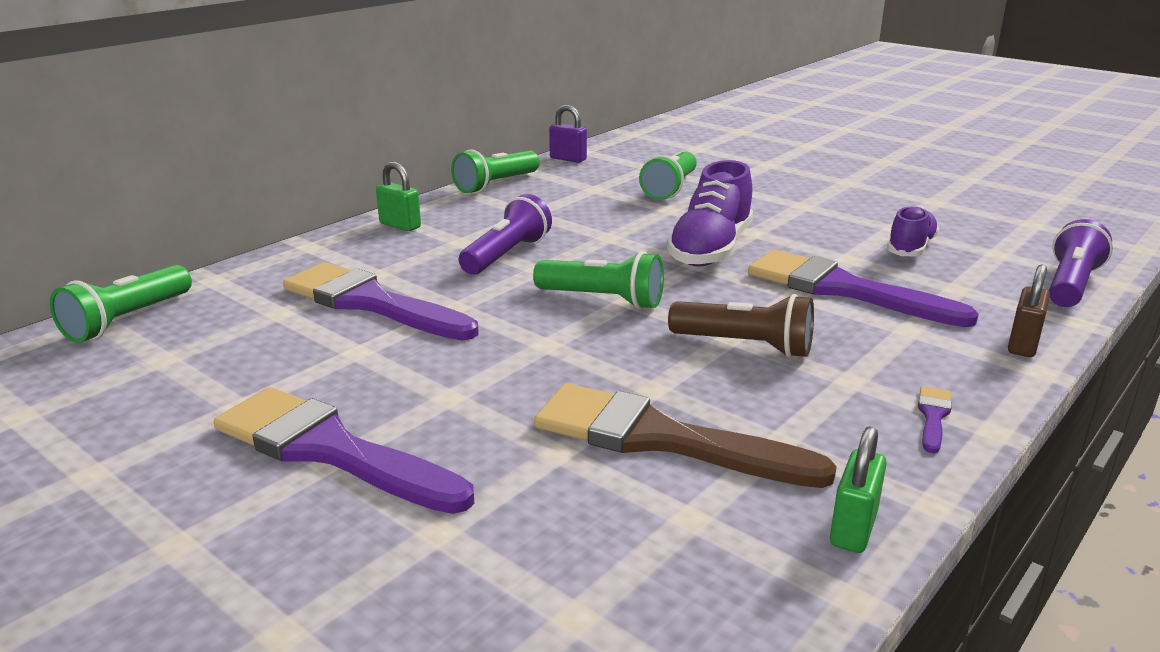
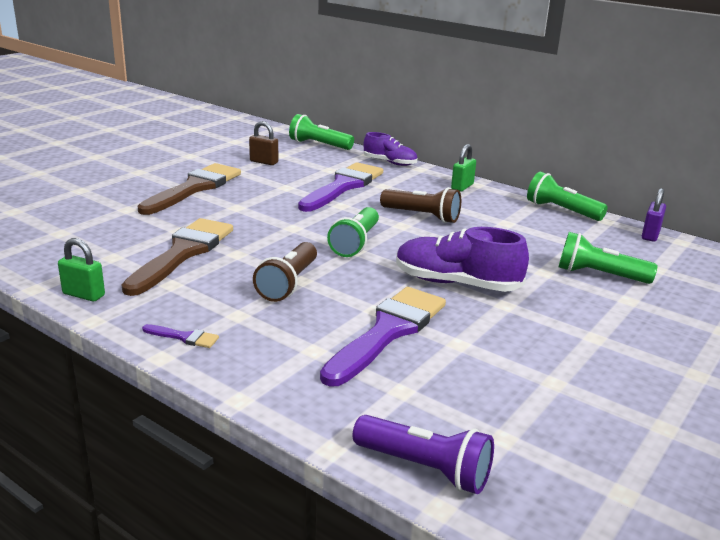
camera: 85 degrees right, 0 degrees up
(330, 450) = (194, 188): purple brush -> brown brush
(506, 255) = (422, 216): purple flashlight -> brown flashlight
(910, 248) = (497, 382): purple shoe -> purple shoe (390, 162)
(1023, 345) = (286, 401): brown padlock -> brown padlock (264, 162)

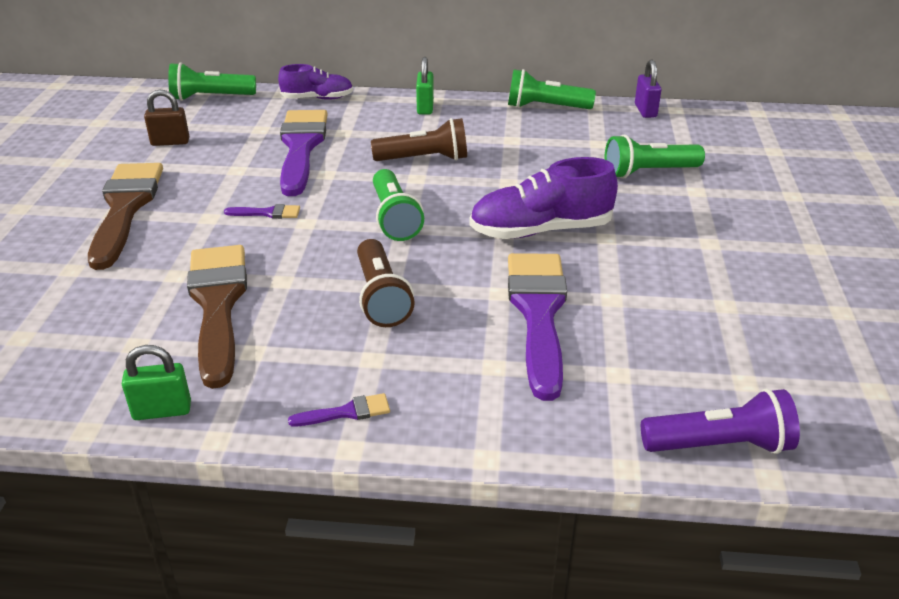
camera: 30 degrees left, 10 degrees up
(275, 215) = (267, 213): none -> purple brush

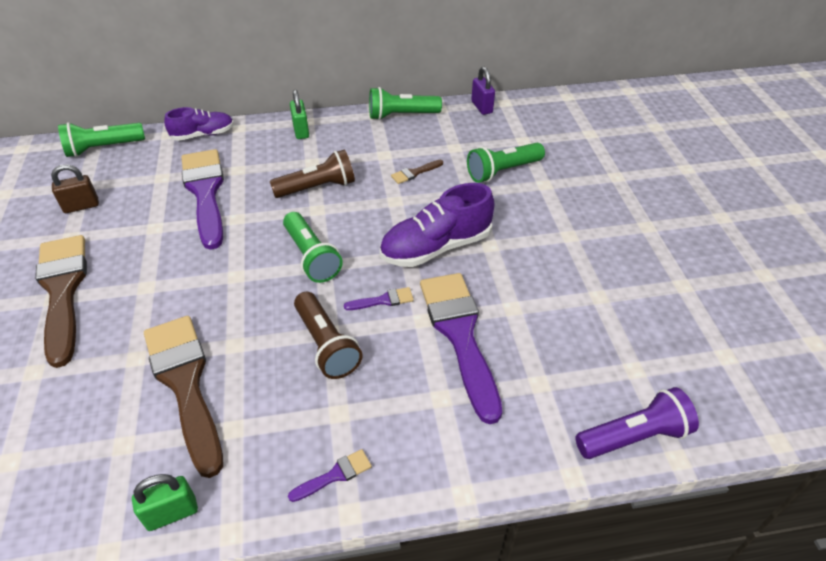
camera: 15 degrees left, 10 degrees up
(267, 213) = (198, 272): purple brush -> purple brush (383, 300)
(541, 160) = (415, 173): none -> brown brush

